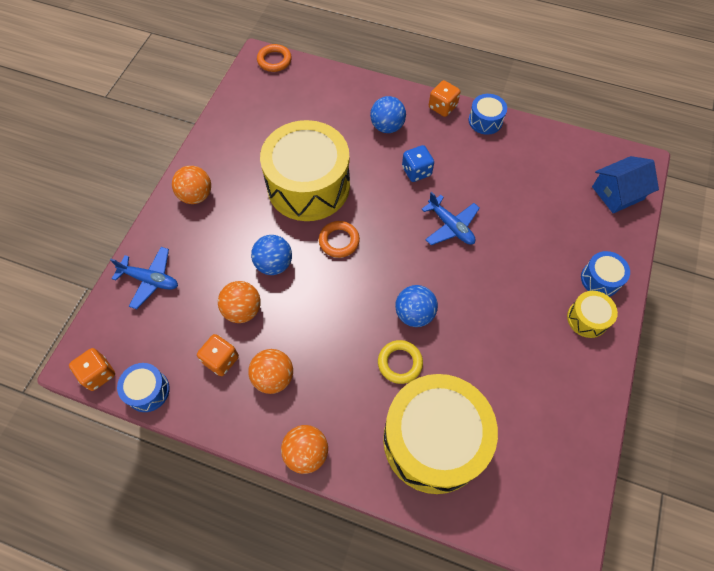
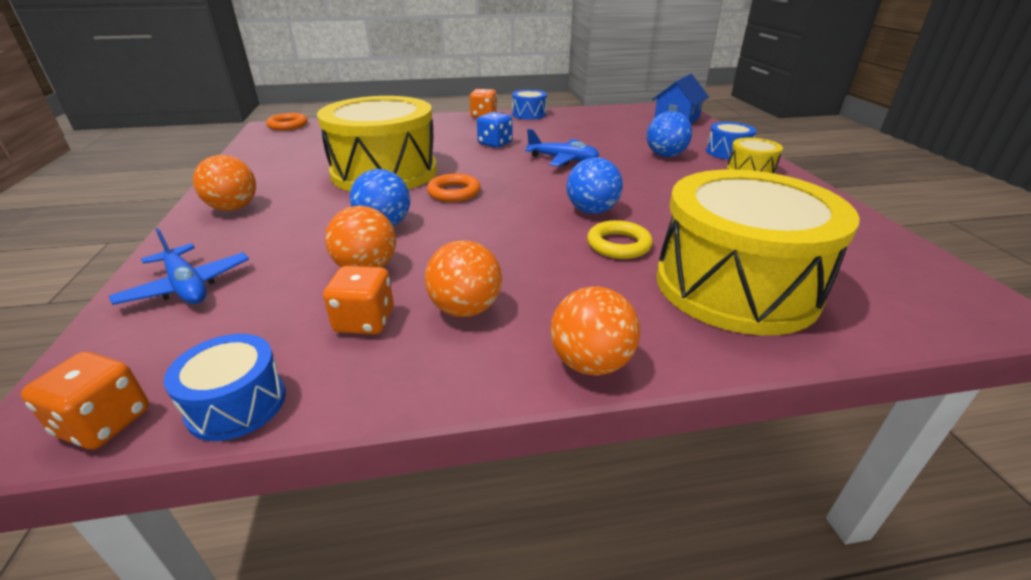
camera: 30 degrees left, 30 degrees down
(150, 280) = (187, 286): blue plane -> blue plane turned 60 degrees clockwise
(387, 127) = (441, 131): blue ball -> blue ball (665, 155)

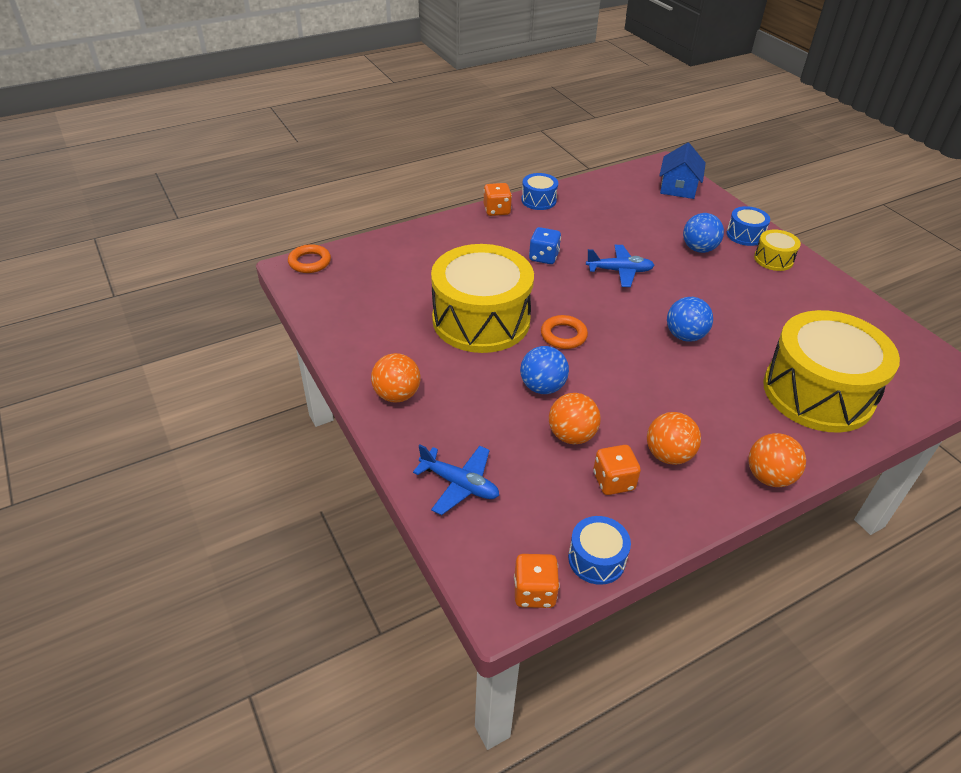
camera: 20 degrees left, 10 degrees up
(618, 245) = (726, 370): yellow ring -> none

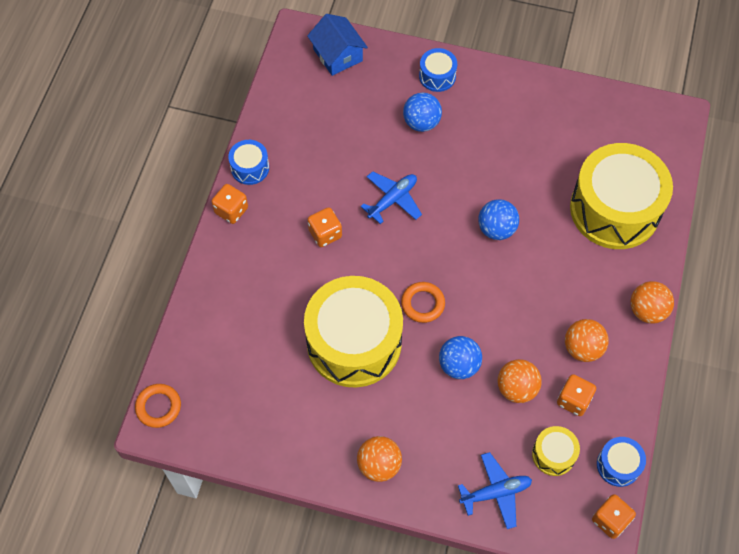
camera: 45 degrees left, 20 degrees up
(543, 257) = (325, 234): blue dice -> orange dice
(773, 259) = (479, 89): yellow drum -> yellow drum (553, 454)

